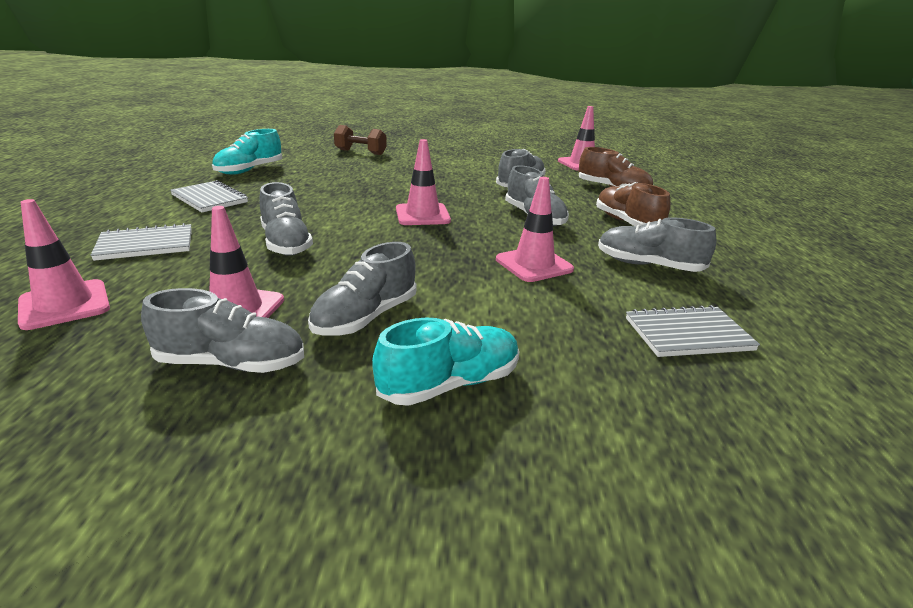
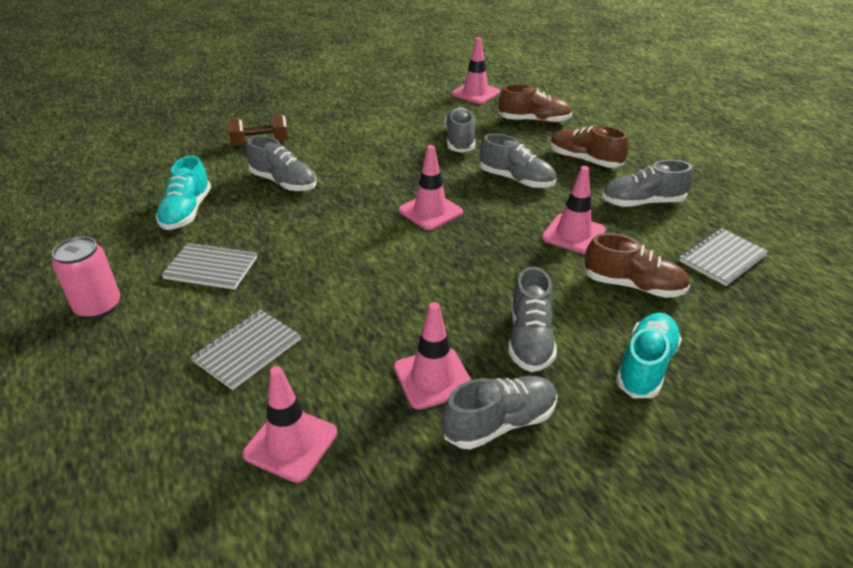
camera: 30 degrees left, 10 degrees up
(111, 195) = (98, 306): none -> pink can
(286, 243) = (368, 293): grey shoe -> grey shoe (284, 182)
(539, 319) = (633, 286): none -> brown shoe

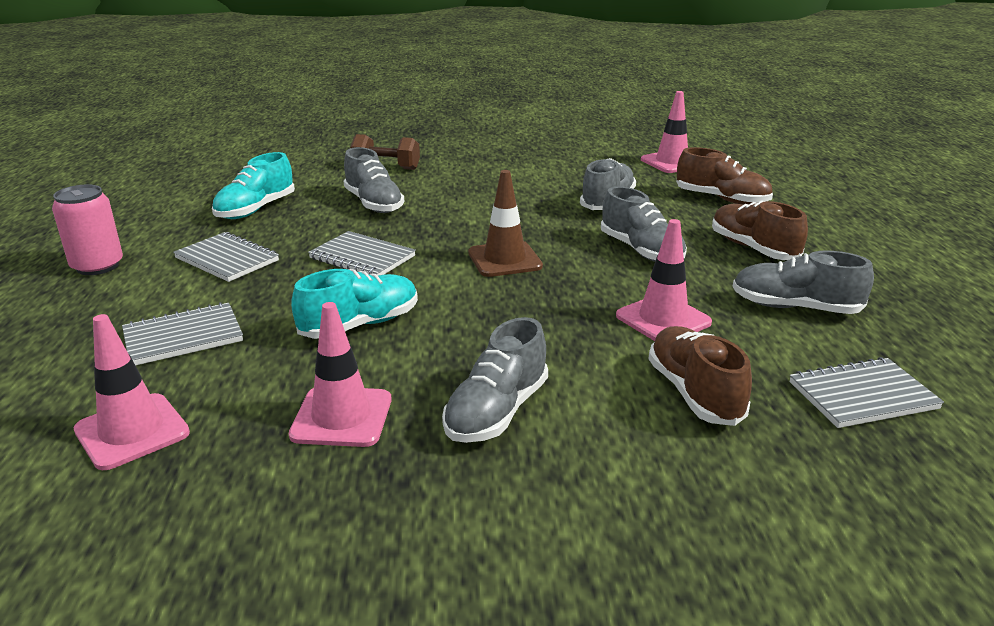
camera: 25 degrees right, 10 degrees down
(322, 237) = (362, 257): none -> grey notebook
(430, 211) = (504, 259): pink traffic cone -> brown traffic cone
(500, 423) = (371, 487): grey shoe -> none
(633, 286) = (694, 393): brown shoe -> brown shoe turned 150 degrees counterclockwise
(645, 366) = (624, 486): turquoise shoe -> turquoise shoe (360, 325)

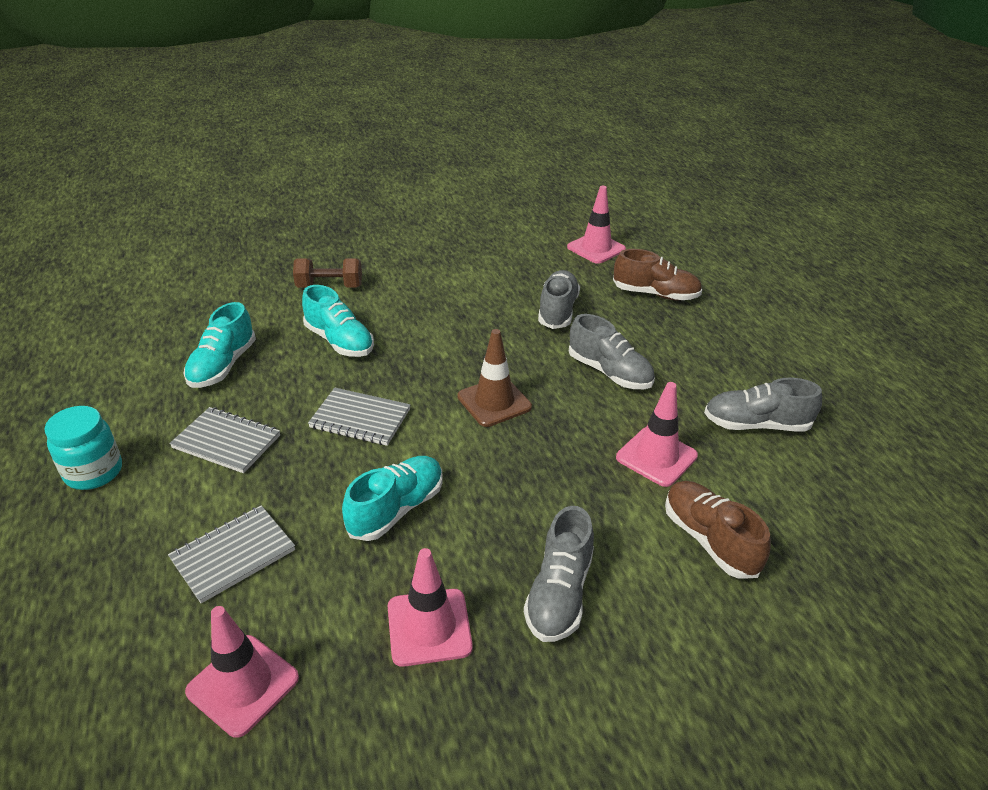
camera: 15 degrees left, 10 degrees up
(97, 266) = (94, 472): pink can -> turquoise jar
(374, 204) = (339, 341): grey shoe -> turquoise shoe
(753, 248) = (701, 356): brown shoe -> none
(862, 395) = (835, 518): grey notebook -> none

